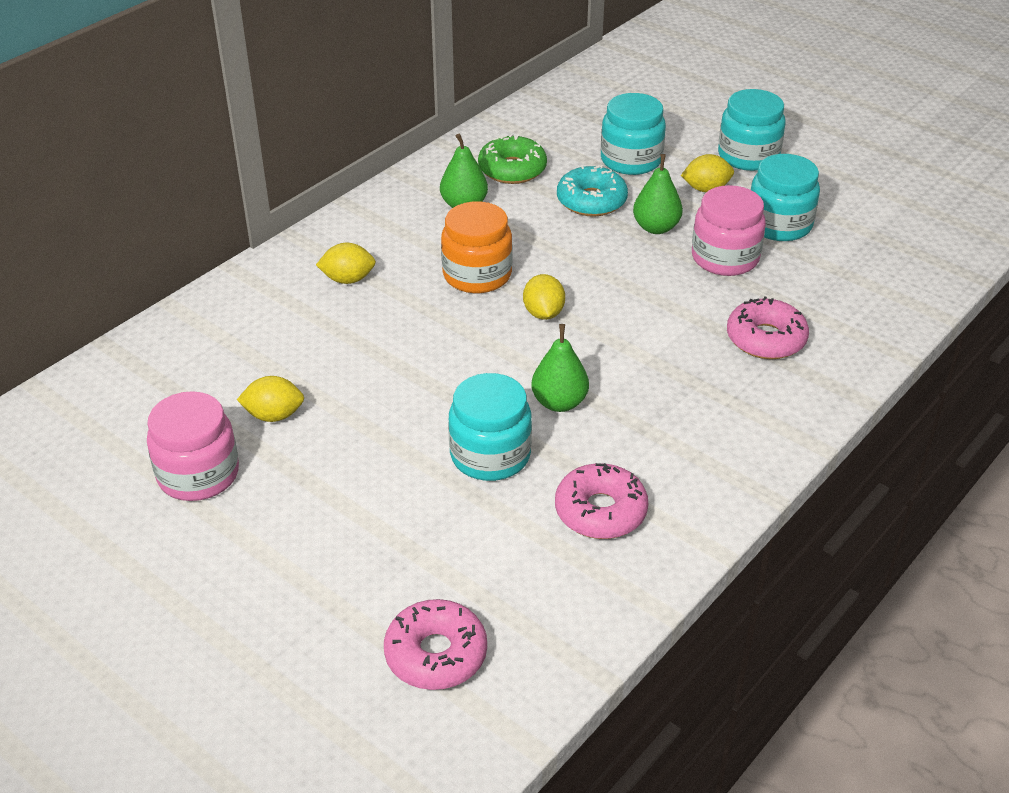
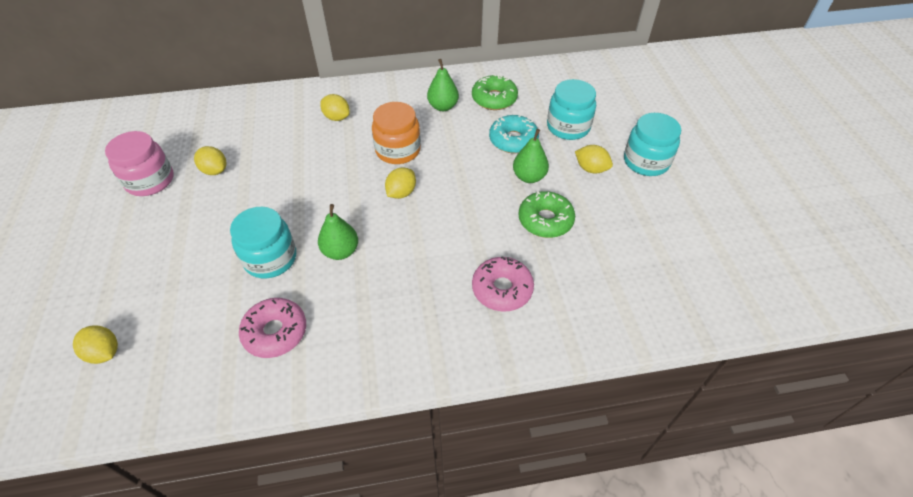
camera: 40 degrees right, 10 degrees up
(436, 654) = (104, 352): pink donut -> yellow lemon
(725, 258) = (545, 220): pink jar -> green donut
(779, 224) = (608, 218): turquoise jar -> none

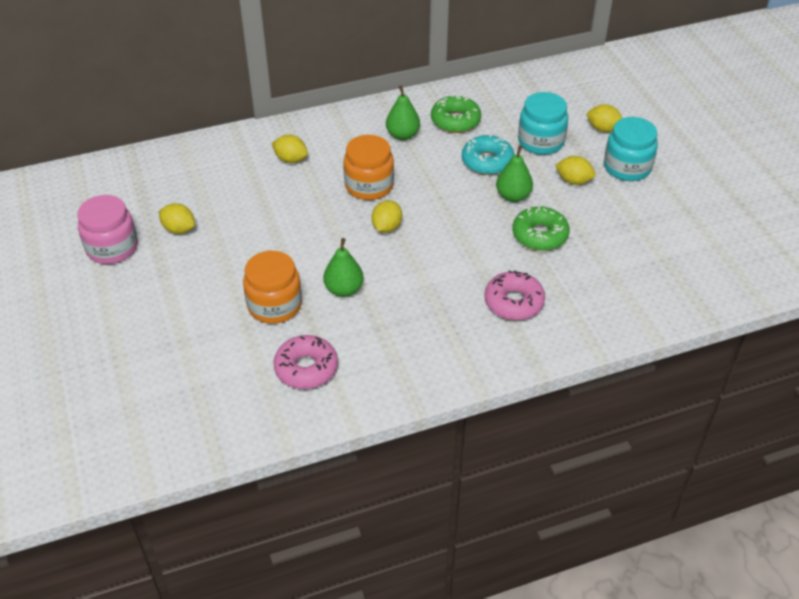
camera: 10 degrees left, 5 degrees down
(104, 352) = (143, 409): yellow lemon -> yellow lemon (603, 129)
(270, 258) = (274, 305): turquoise jar -> orange jar

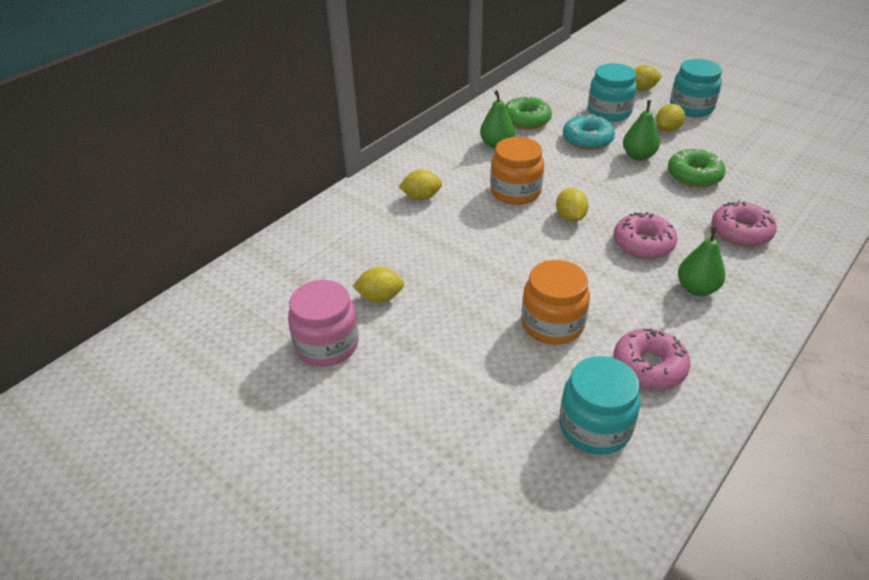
camera: 30 degrees left, 5 degrees down
(221, 388) = (595, 427): none -> turquoise jar
(344, 289) = (597, 282): green pear -> green pear (696, 289)
(418, 275) = (643, 244): none -> pink donut
(573, 181) = (667, 129): yellow lemon -> yellow lemon turned 45 degrees counterclockwise

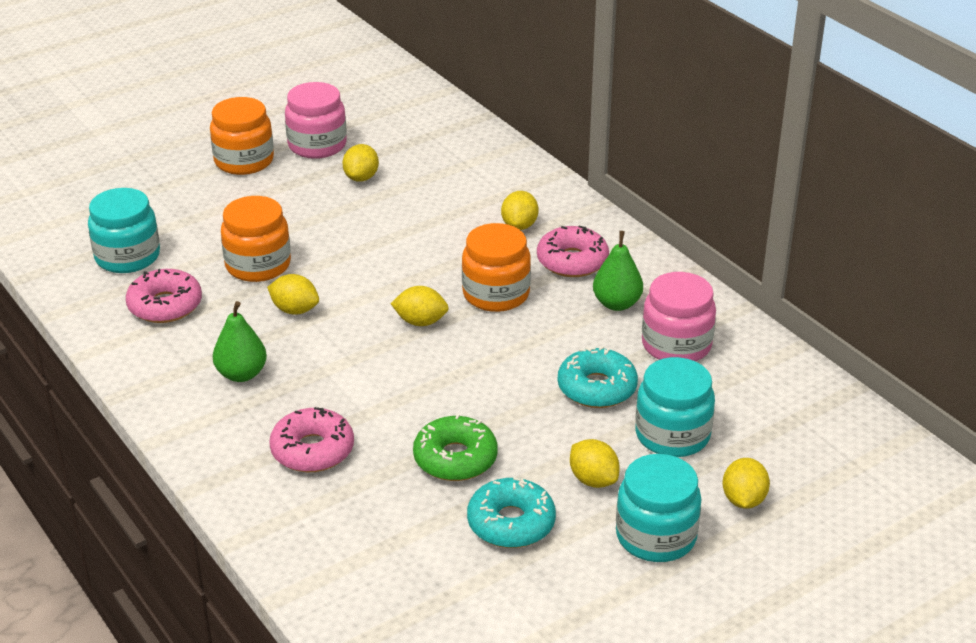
camera: 105 degrees right, 5 degrees down
(375, 394) = (244, 161): none -> orange jar
(526, 120) = (676, 345): green donut -> pink jar
(599, 283) = (295, 310): none -> yellow lemon
(638, 156) = (530, 422): green pear -> none
(643, 244) = (339, 362): pink donut -> pink donut (572, 261)
(726, 148) = (511, 523): none -> turquoise donut

